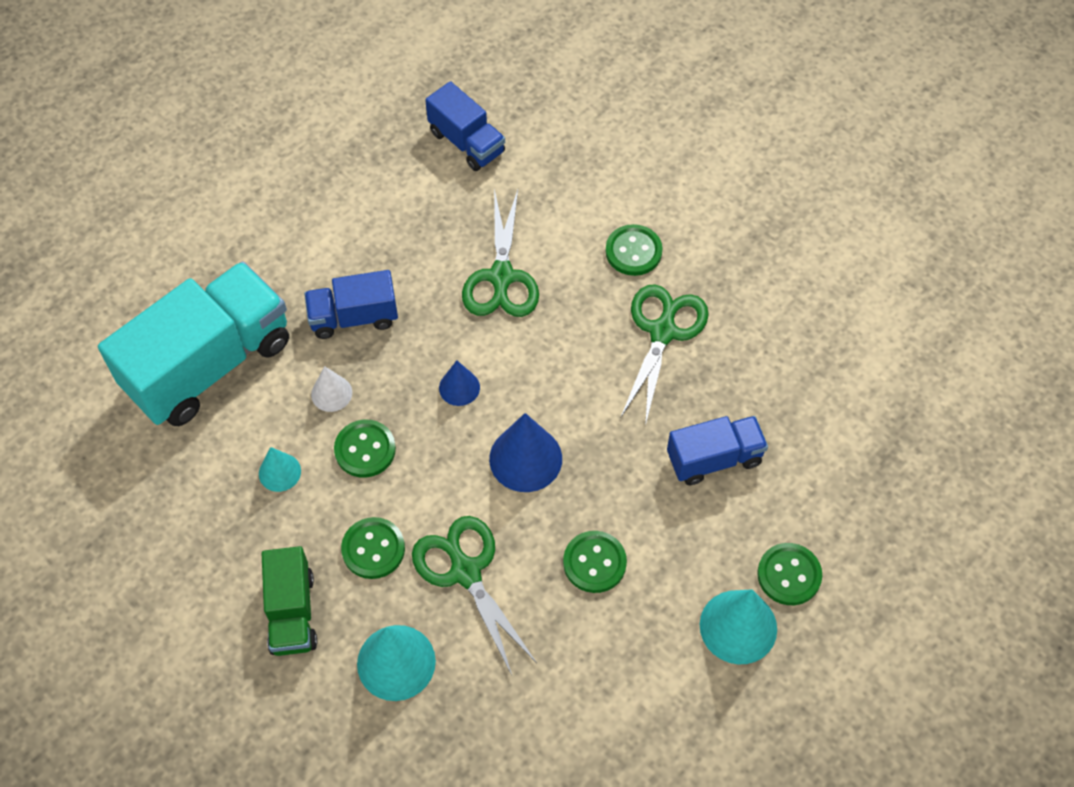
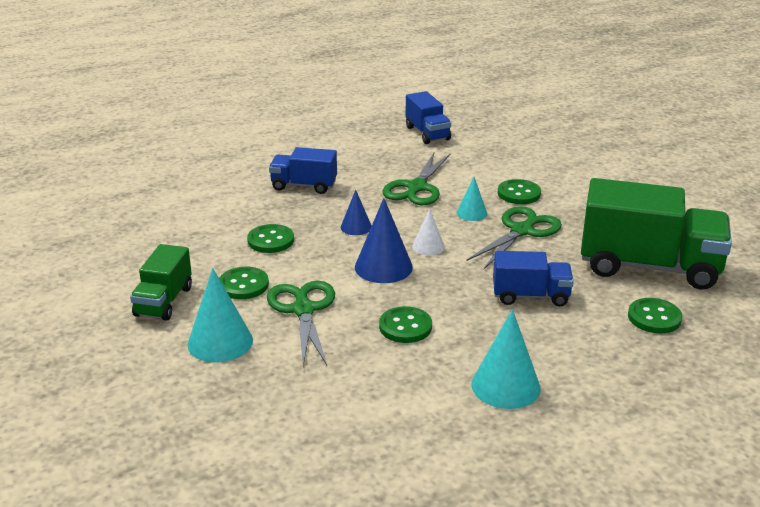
camera: 20 degrees right, 30 degrees down
(209, 364) = (194, 186): turquoise truck -> none
(279, 472) = (205, 238): turquoise cone -> turquoise cone (472, 213)
(331, 393) = (265, 213): white cone -> white cone (428, 246)
(789, 575) = (564, 368): green button -> green button (654, 317)
(829, 358) = (649, 266): none -> green truck

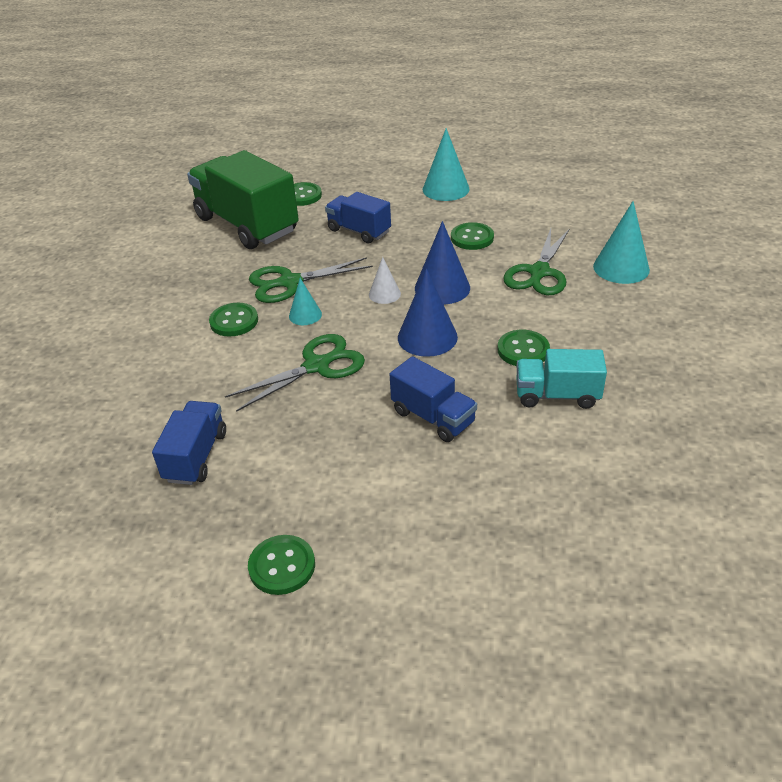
camera: 145 degrees left, 10 degrees up
(164, 301) = (658, 316): green truck -> none
(225, 220) = (557, 395): none -> turquoise truck
(243, 285) = (577, 310): green button -> green button (282, 566)
(356, 227) = (427, 337): blue cone -> blue cone, size x1.73

